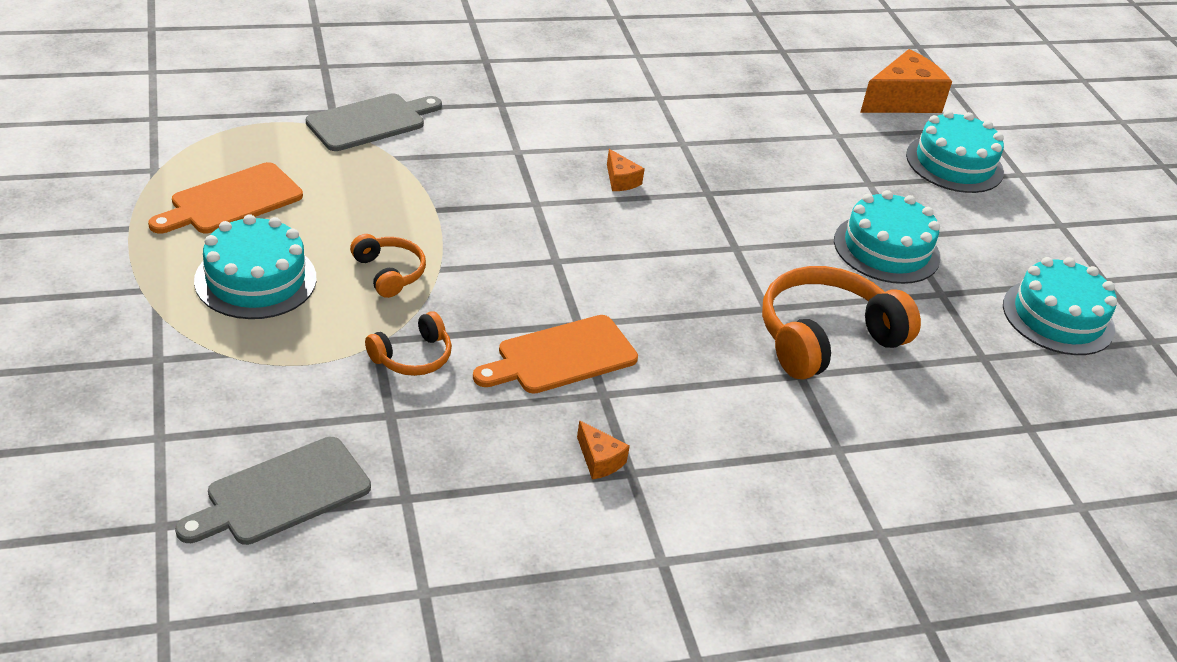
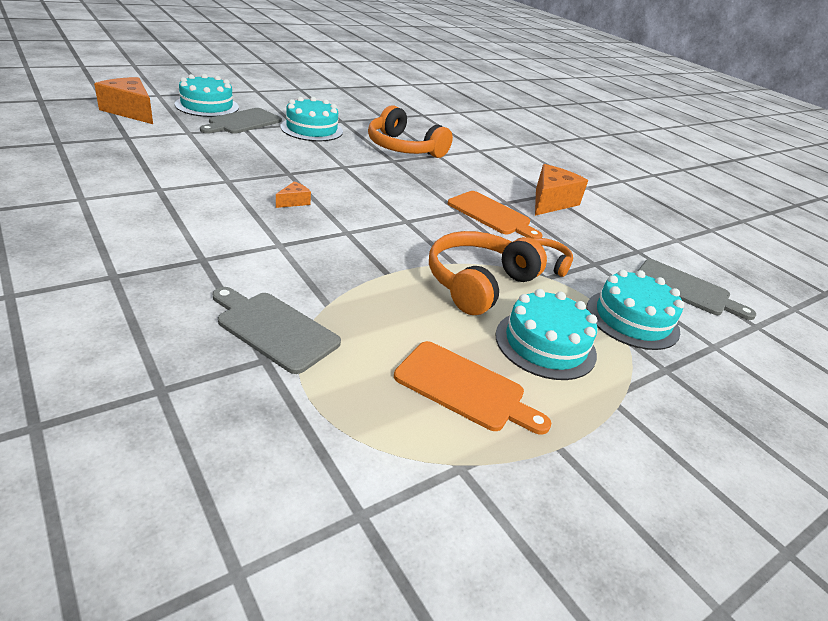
camera: 110 degrees left, 5 degrees down
(389, 273) = (478, 283): orange headphones -> orange headphones, size x1.95
(599, 460) = (551, 202): orange cheese -> orange cheese, size x2.12
(894, 186) = (243, 122): none -> grey cutting board
(1058, 317) = (338, 101): turquoise cake -> turquoise cake (632, 319)

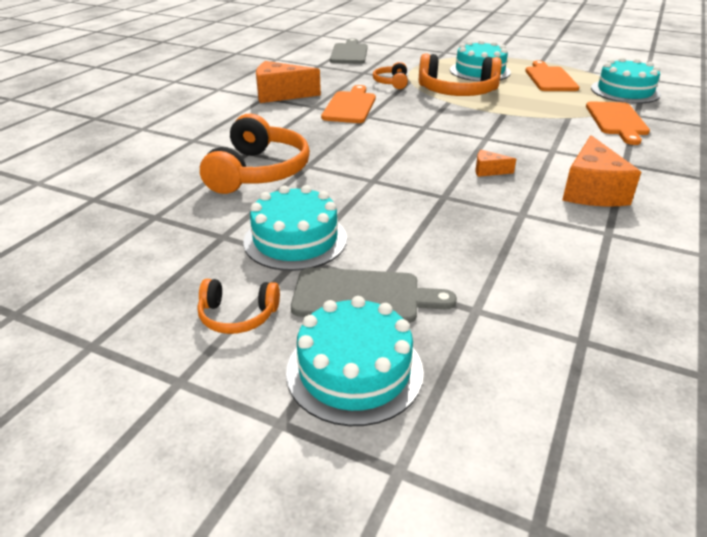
camera: 115 degrees left, 0 degrees up
(130, 111) = (518, 421): orange cheese -> orange cheese (591, 191)
(274, 329) = (617, 121): grey cutting board -> orange cutting board
(275, 105) = (238, 316): none -> orange headphones
(632, 319) = (412, 60): turquoise cake -> turquoise cake (625, 91)

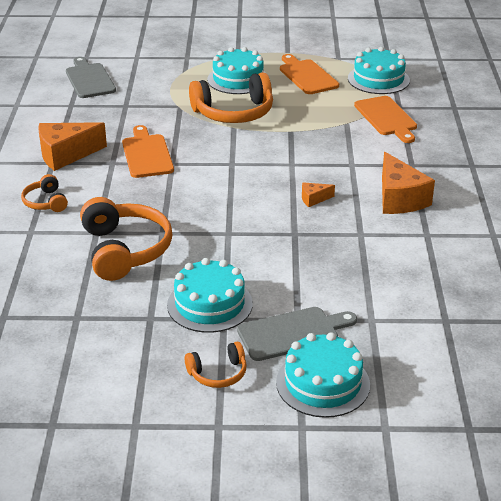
camera: 25 degrees left, 0 degrees up
(391, 83) = (164, 114): orange headphones -> orange headphones (45, 202)

